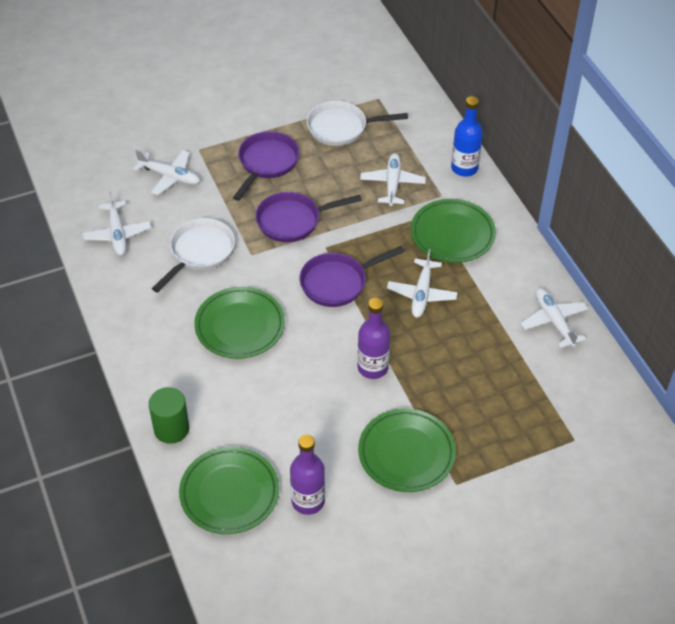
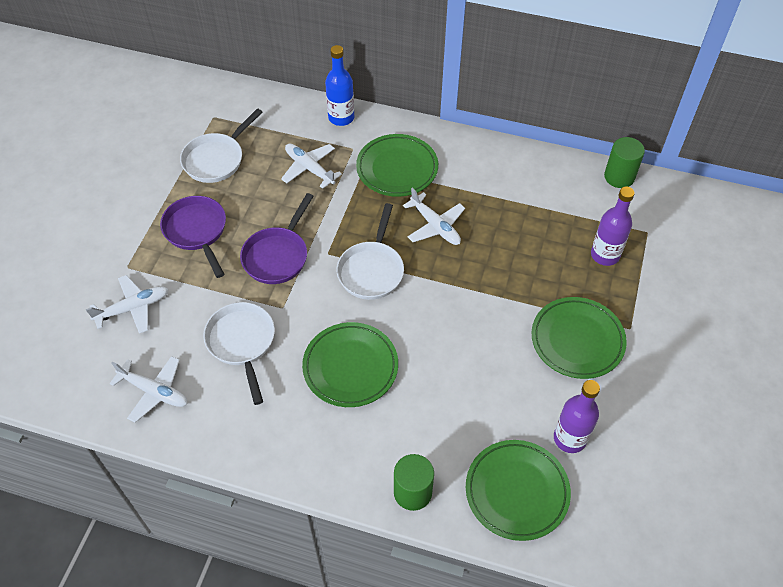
camera: 50 degrees left, 5 degrees up
(337, 283) = (372, 270): purple pan -> white pan
(372, 367) = (477, 305): purple bottle -> purple bottle (605, 255)
(554, 321) = (534, 169): white plane -> none
(615, 385) = (619, 177): none -> green cylinder

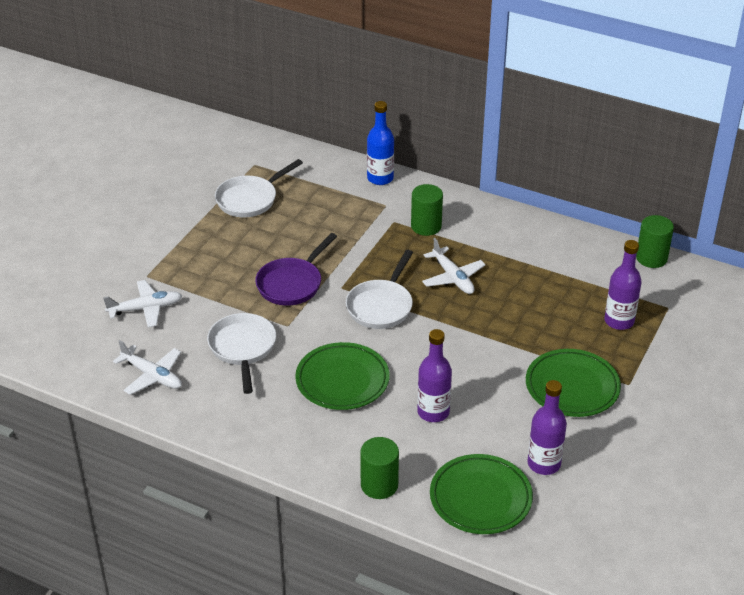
camera: 10 degrees right, 15 degrees down
(197, 231) = (218, 255): purple pan -> none
(309, 168) = (339, 217): white plane -> none
(397, 168) = (426, 226): green plate -> green cylinder
(448, 392) = (433, 412): none -> purple bottle

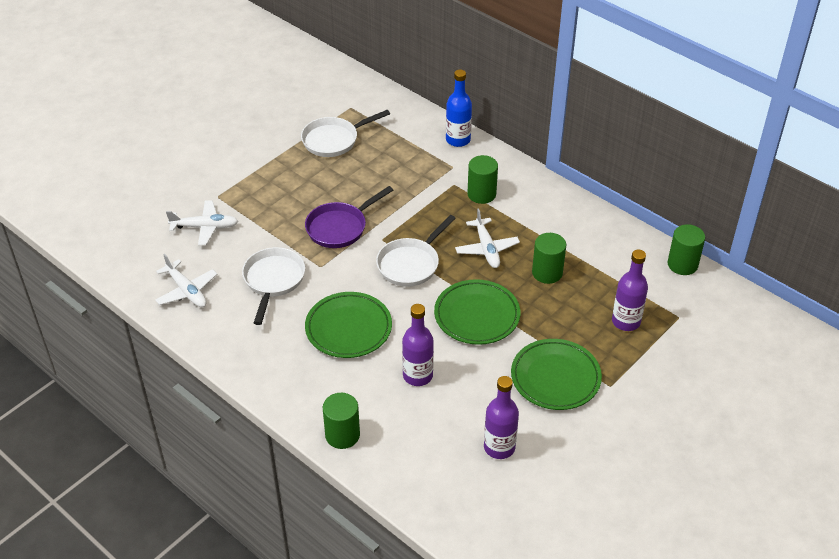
camera: 15 degrees right, 5 degrees up
(480, 498) = (428, 467): green plate -> green plate (477, 315)
(523, 289) = (547, 273): none -> green cylinder

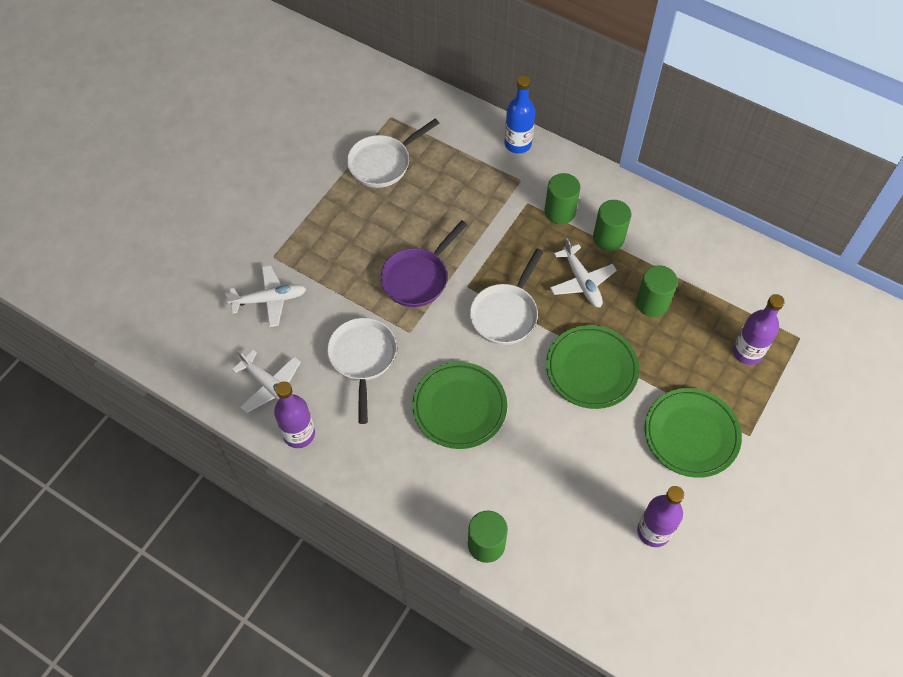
camera: 10 degrees left, 15 degrees up
(417, 376) = (547, 456): purple bottle -> purple bottle (299, 434)
(682, 264) = (789, 271): green cylinder -> green cylinder (608, 238)

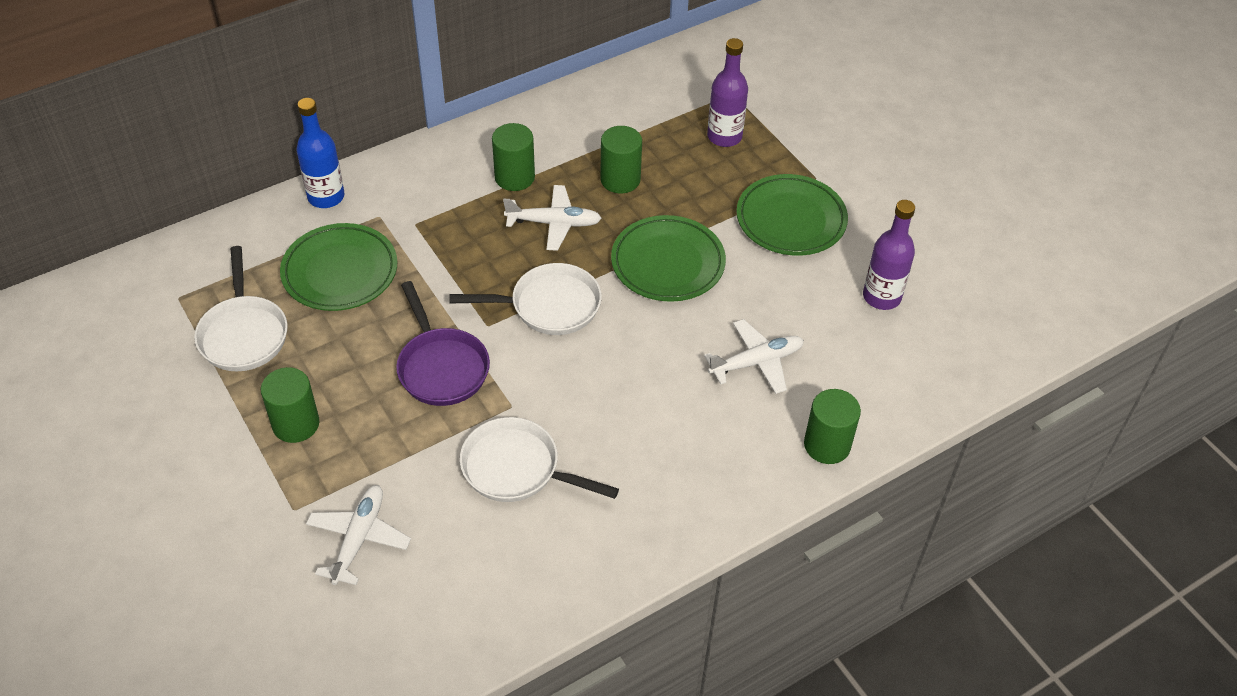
camera: 65 degrees left, 10 degrees down
(271, 387) = (493, 586): white plane -> white plane (756, 362)
(299, 434) = (581, 579): purple bottle -> none
(459, 407) = (643, 399): green plate -> green plate (340, 272)
(506, 314) = (549, 306): white pan -> white pan turned 60 degrees counterclockwise
(560, 212) = (449, 201): green cylinder -> green cylinder (296, 424)

